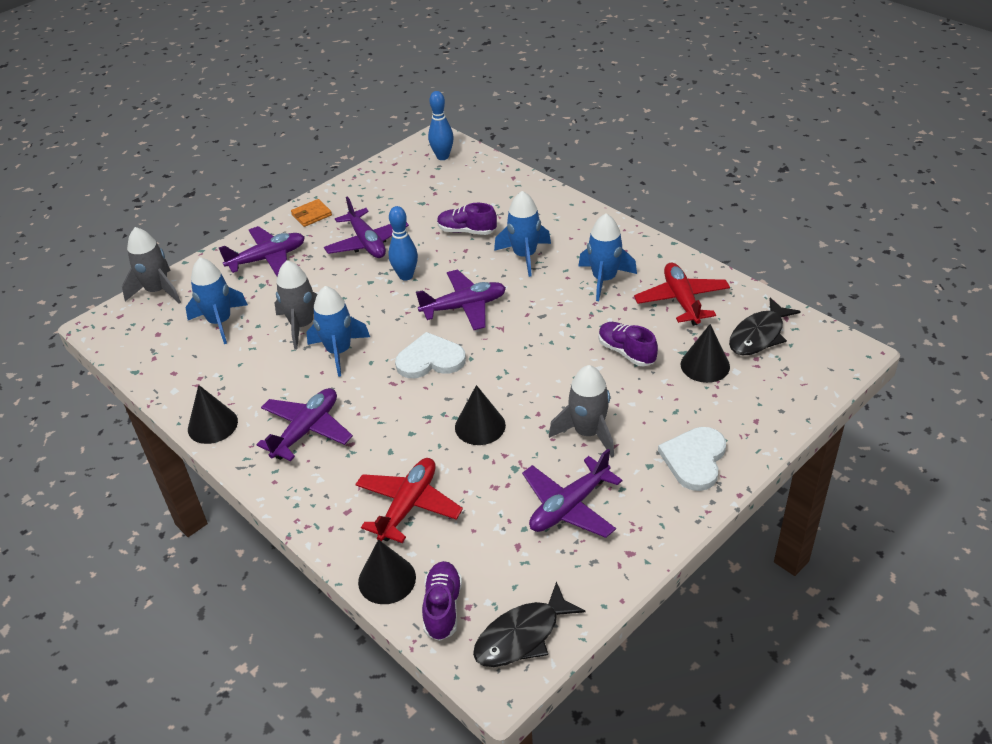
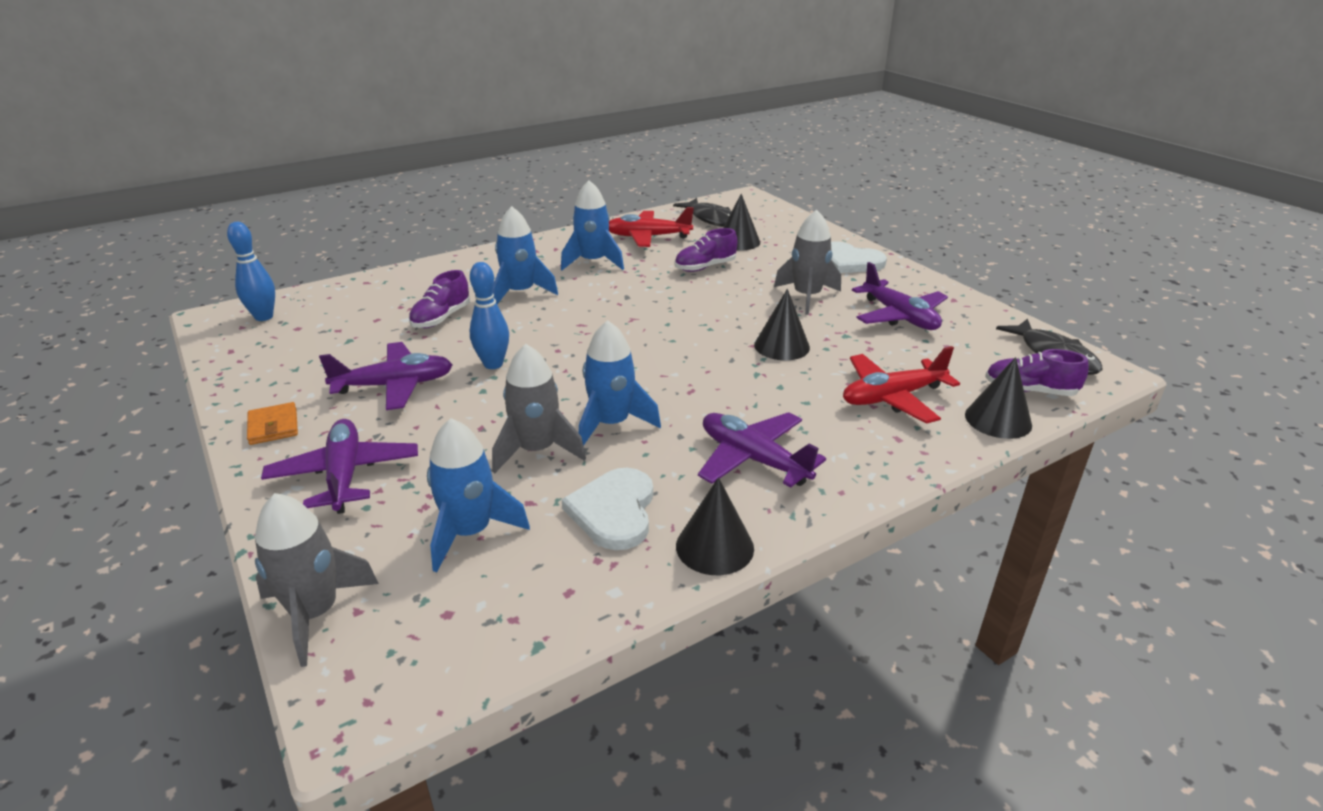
camera: 80 degrees left, 10 degrees down
(408, 505) = (892, 397): red plane -> red plane turned 60 degrees counterclockwise
(430, 359) = (662, 363): white heart -> white heart (614, 511)
(464, 307) = (582, 334): purple plane -> none

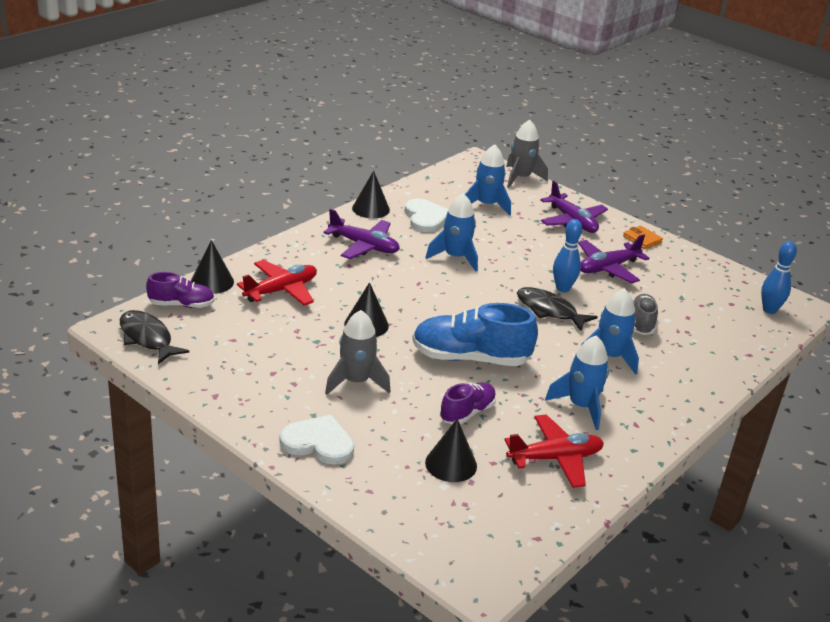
camera: 160 degrees right, 0 degrees up
(441, 318) = (642, 323): purple shoe -> grey shoe
(537, 450) = (486, 240): grey rocket -> none
(674, 304) = (470, 358): none -> blue shoe
(711, 219) = (503, 510): black fish -> black fish (549, 311)
(899, 316) = (270, 366): purple plane -> none

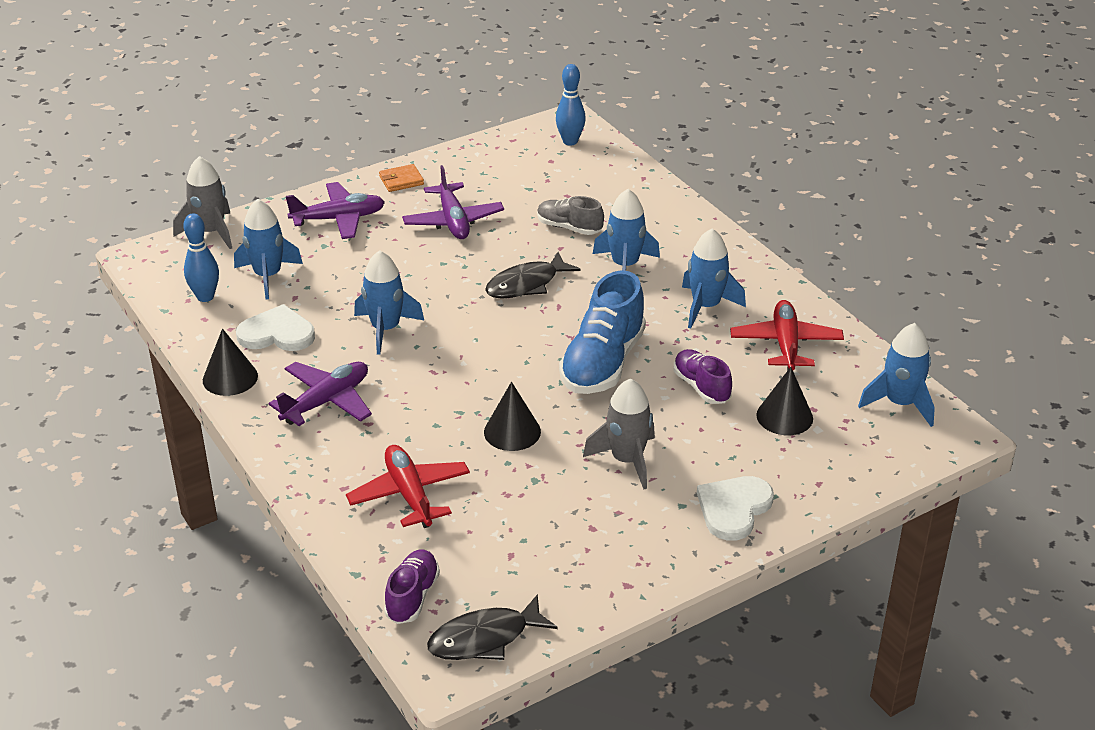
camera: 70 degrees left, 5 degrees up
(212, 282) = (364, 559): black cone -> none
(507, 539) = (900, 403): none -> blue rocket
(562, 288) = (484, 263): blue bowling pin -> blue bowling pin (205, 297)

